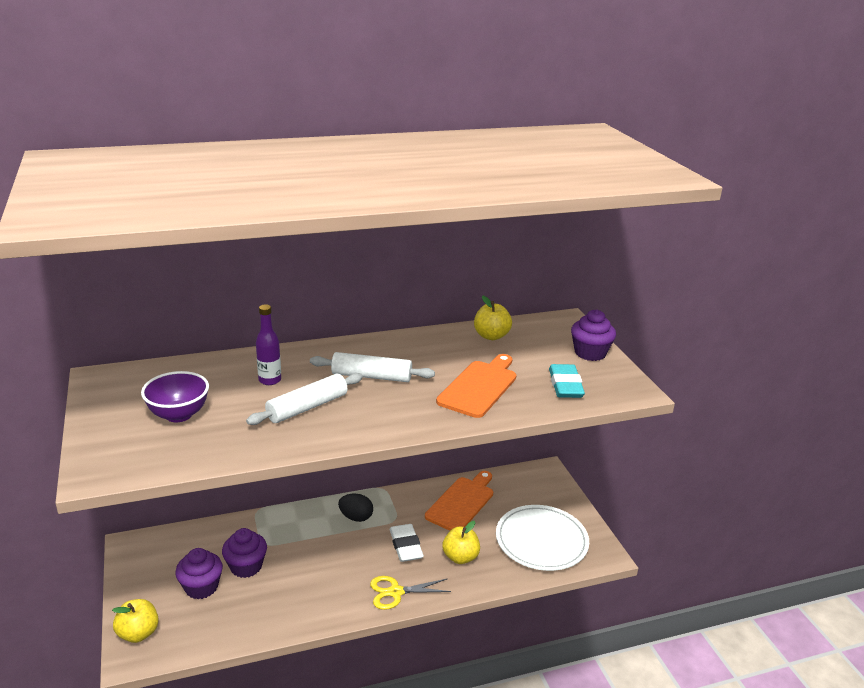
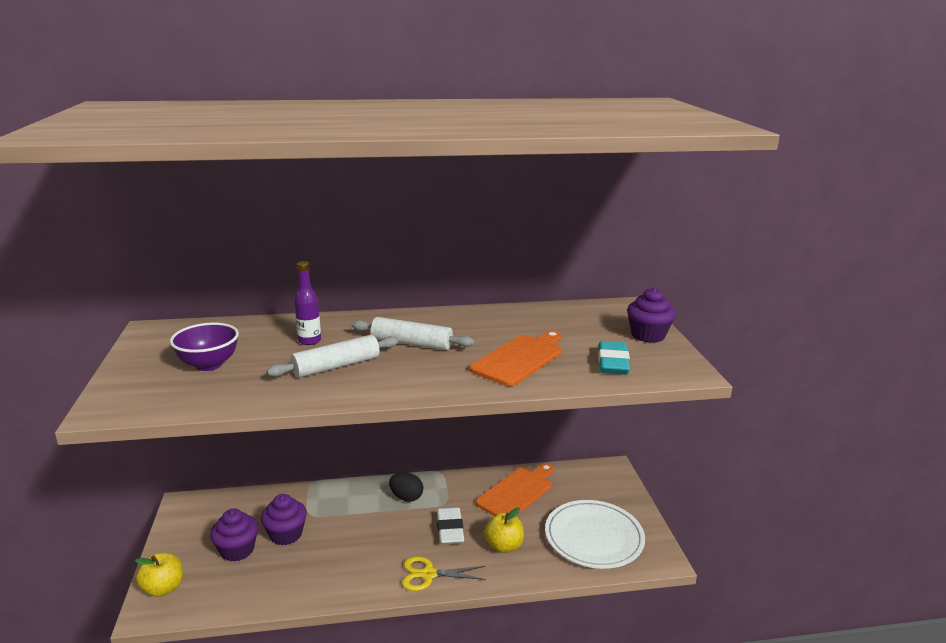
camera: 10 degrees right, 5 degrees down
(491, 336) = (546, 315): yellow apple -> none

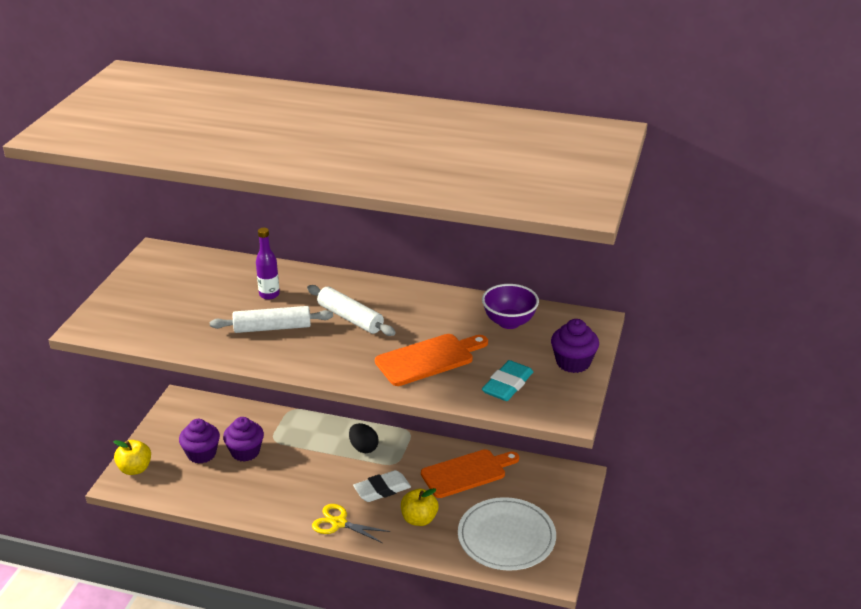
camera: 25 degrees right, 10 degrees up
(209, 365) = (178, 301): purple bowl -> purple bowl (509, 322)
(450, 529) = (382, 489): white eraser -> white eraser turned 45 degrees clockwise

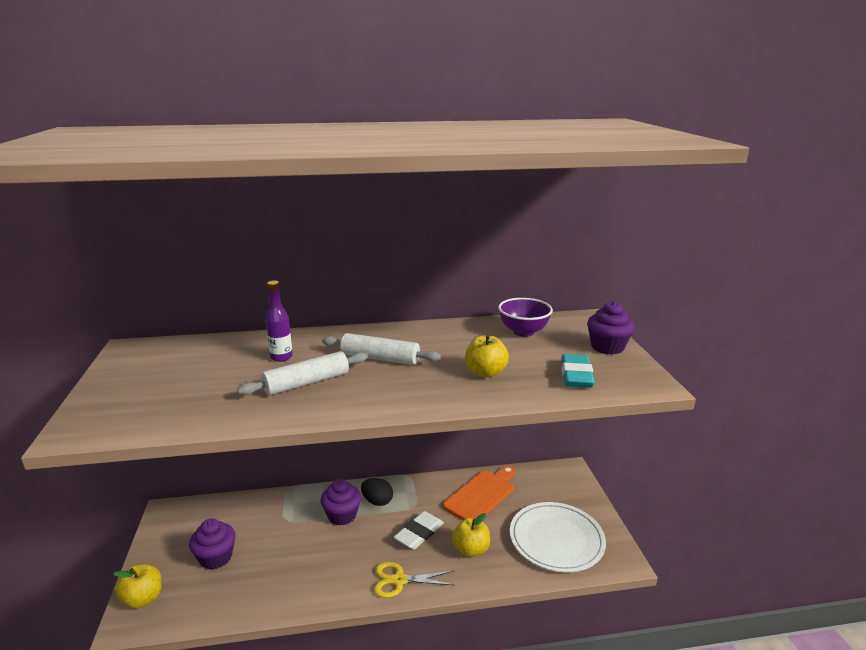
camera: 25 degrees left, 10 degrees down
(245, 452) = (263, 541): purple cupcake -> purple cupcake (342, 515)
(428, 359) = (485, 372): orange cutting board -> yellow apple

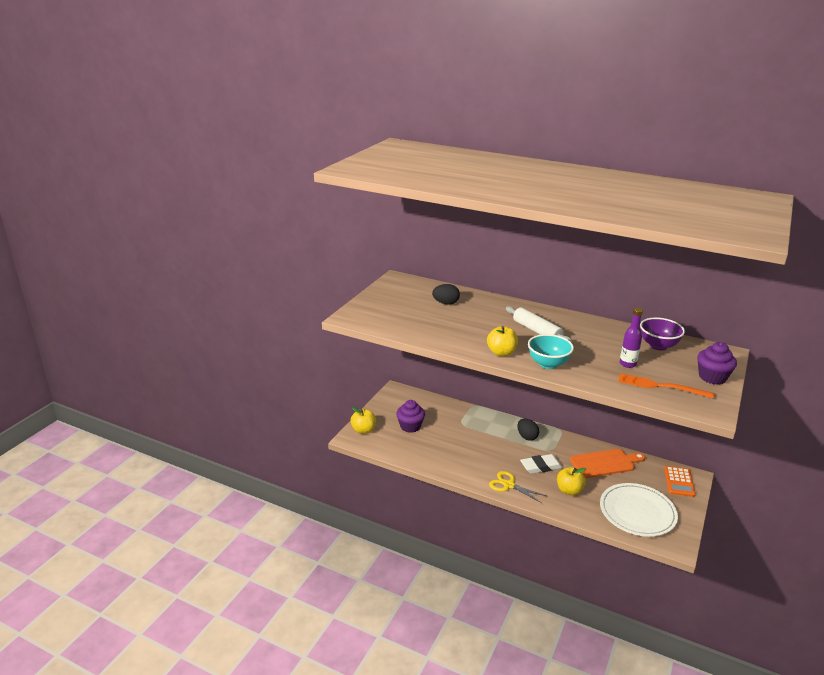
camera: 35 degrees right, 5 degrees up
(229, 360) = (446, 303): none -> black egg
(281, 357) = (477, 311): purple bottle -> purple bottle (627, 364)
(306, 383) = (480, 331): white rolling pin -> none
(342, 515) = (498, 435): purple cupcake -> none
(432, 395) = (548, 364): none -> turquoise bowl
(485, 372) = (598, 363): yellow apple -> yellow apple (501, 353)
(563, 481) = (679, 482): none -> orange calculator
(576, 375) = (661, 386): turquoise eraser -> orange fork

